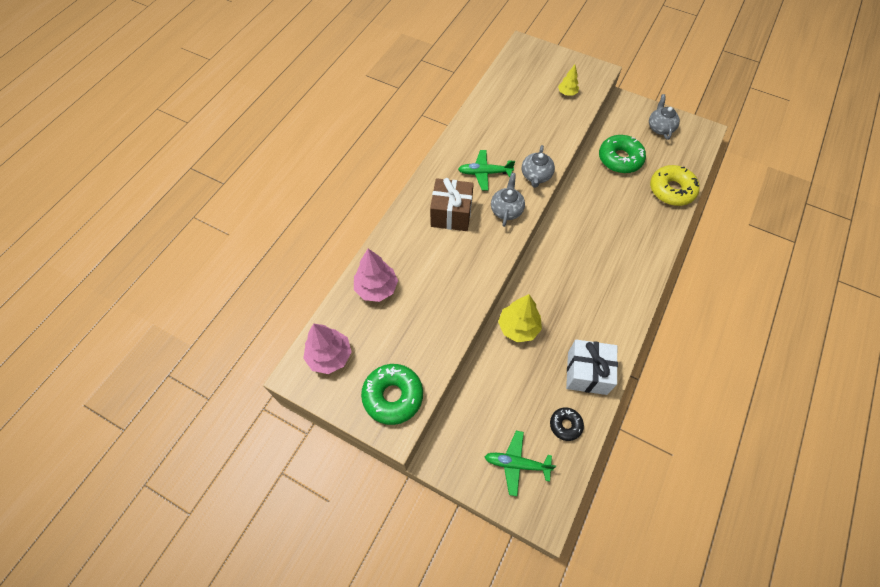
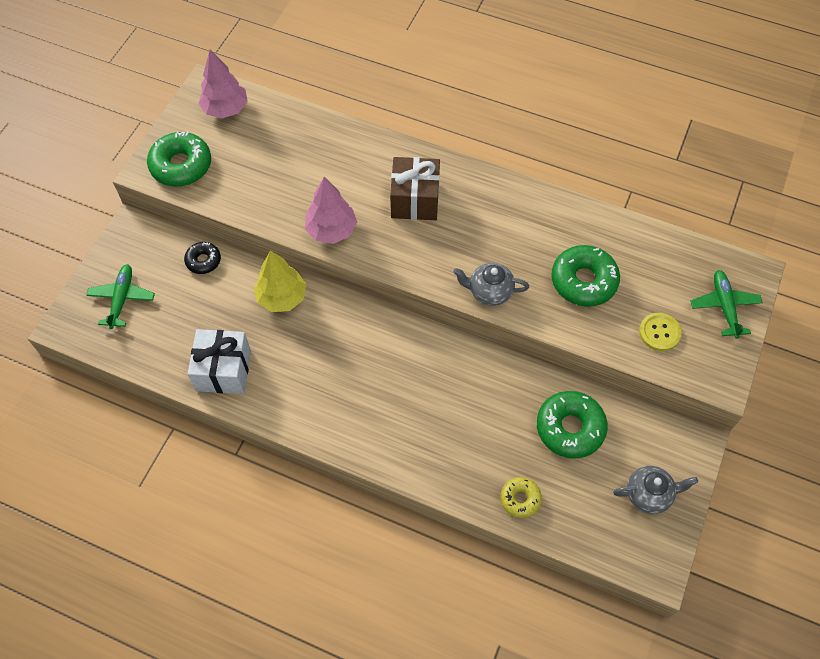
camera: 85 degrees right, 0 degrees up
(376, 288) = (307, 138): pink tree -> pink tree (331, 230)
(484, 173) = (485, 232): green plane -> green plane (724, 306)
(506, 210) = (428, 259): grey teapot -> none
(528, 124) = (583, 281): none -> green donut
(565, 425) = (161, 346): black donut -> black donut (203, 261)
(567, 93) = (659, 332): yellow tree -> yellow button
(671, 190) = (520, 499): yellow donut -> yellow donut, size x0.57

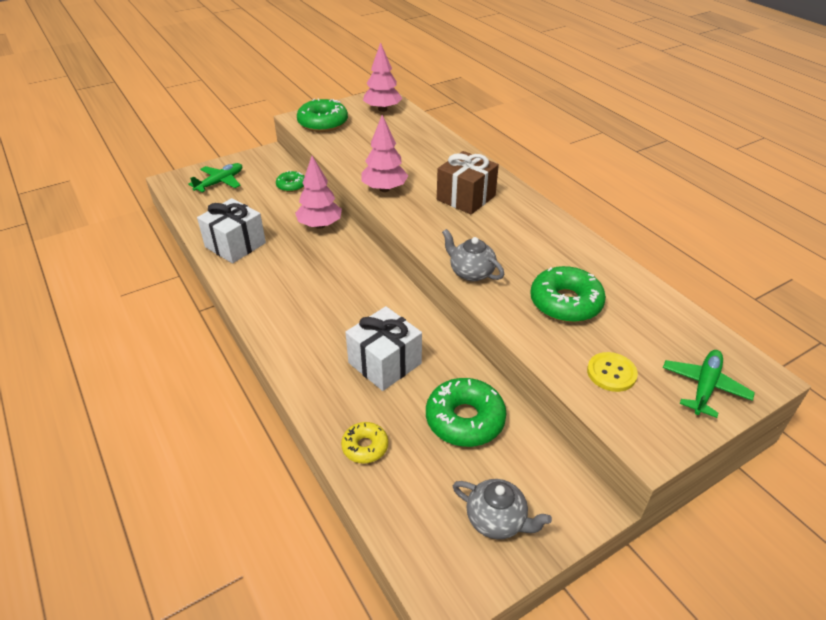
camera: 35 degrees right, 20 degrees down
(203, 261) = (291, 186): black donut -> green donut
(282, 297) = (320, 225): yellow tree -> pink tree
(472, 415) = (385, 363): none -> white gift

